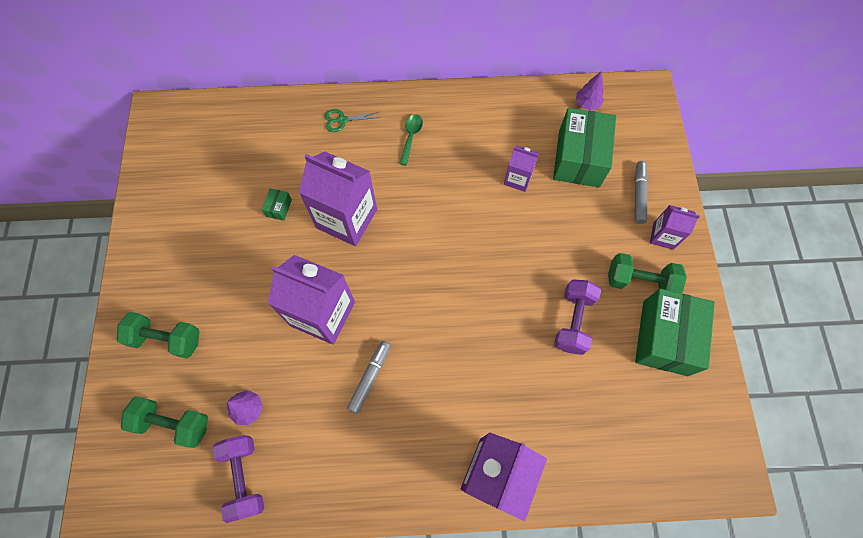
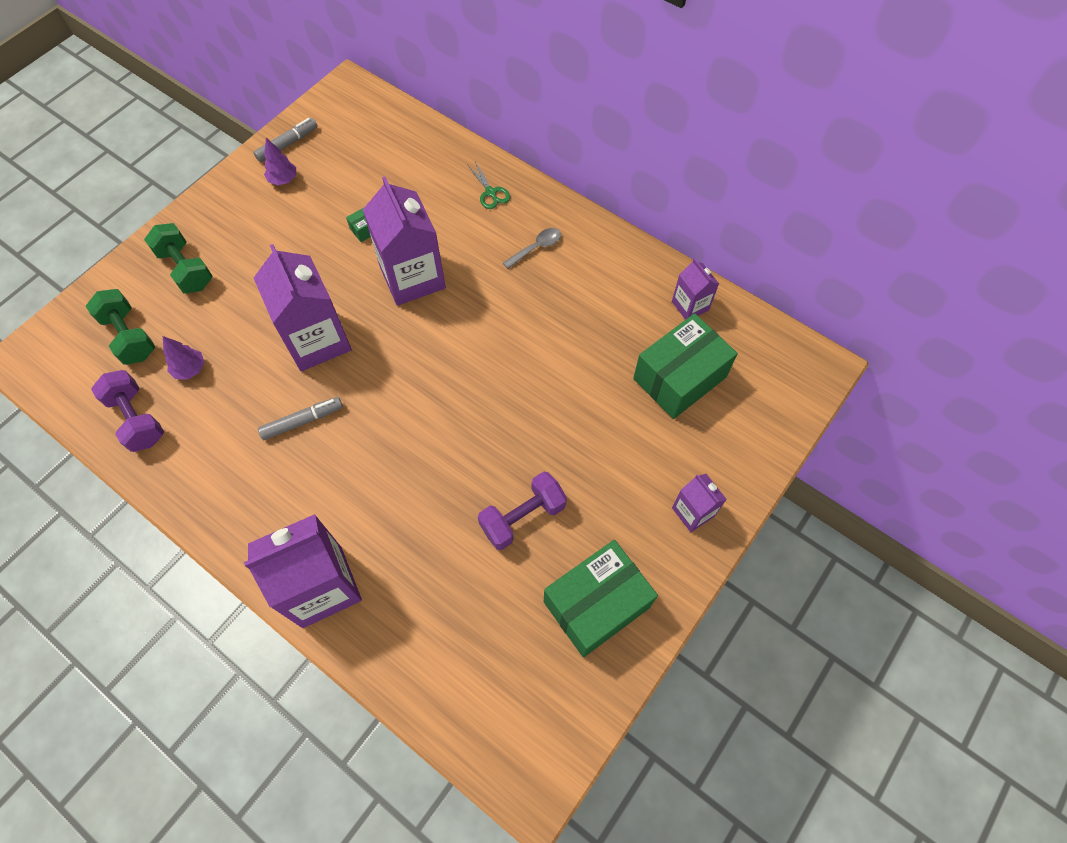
camera: 40 degrees right, 5 degrees down
(244, 477) = (137, 419): purple dumbbell -> purple dumbbell turned 60 degrees counterclockwise
(342, 120) = (490, 192): green scissors -> green scissors turned 150 degrees counterclockwise
(411, 137) = (536, 248): green spoon -> grey spoon
(517, 179) = (599, 353): purple carton -> purple carton (690, 305)
(587, 104) = (740, 334): purple tree -> purple tree (283, 180)
(638, 194) = (707, 455): grey marker -> grey marker (287, 144)
(640, 281) = (625, 534): green dumbbell -> none

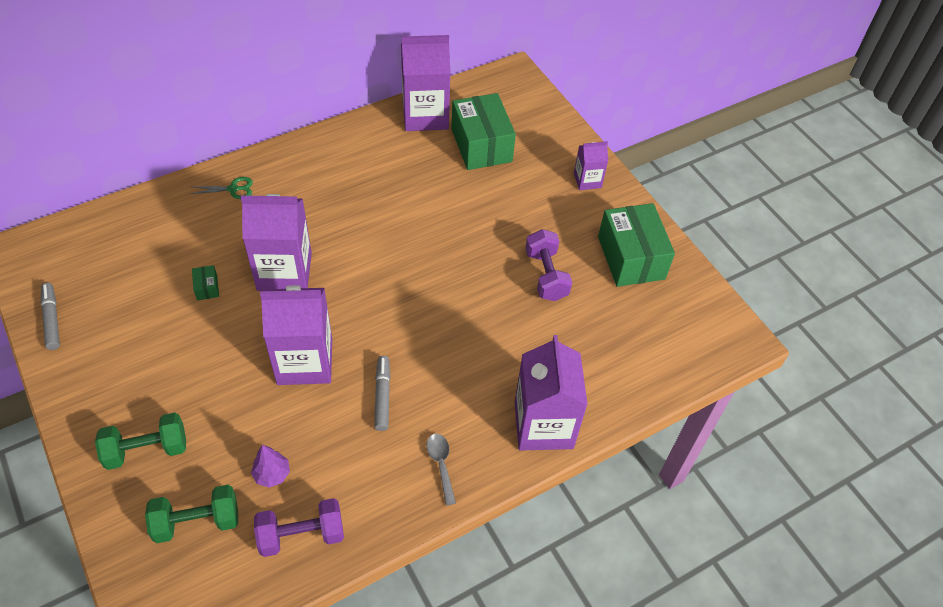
camera: 70 degrees left, 10 degrees down
(283, 180) = (96, 336): purple tree -> none
(536, 248) = (312, 181): grey spoon -> grey spoon (441, 465)
(690, 305) = (425, 115): purple carton -> purple carton, size x1.93

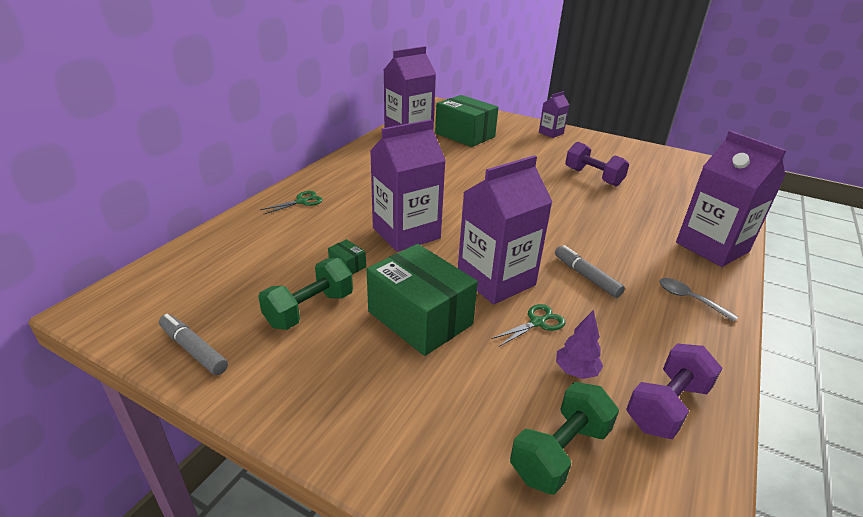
camera: 30 degrees left, 20 degrees down
(147, 450) = (428, 414): green dumbbell -> green dumbbell (310, 310)
(291, 419) = (537, 322): none -> green scissors
(631, 258) = (626, 155): green box -> green box (420, 318)

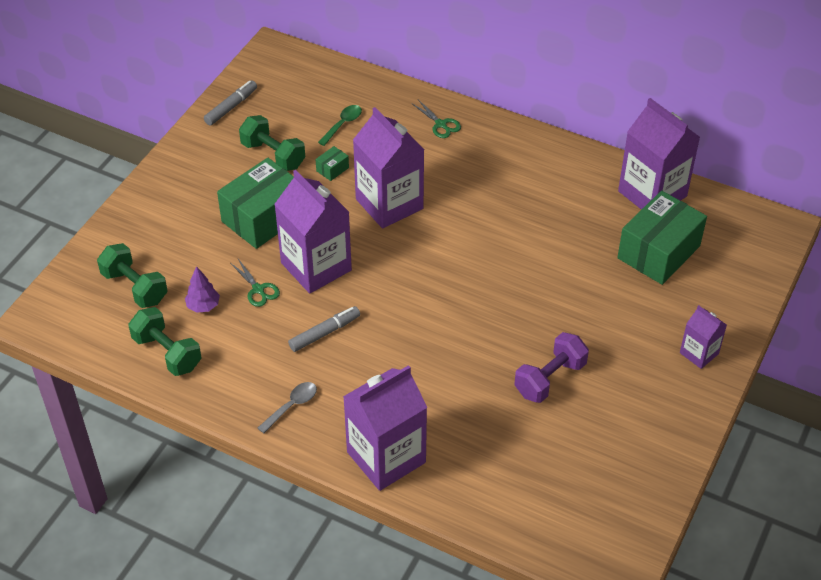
camera: 90 degrees right, 15 degrees up
(275, 256) = (343, 124): none -> green spoon
(666, 406) = (167, 353): purple dumbbell -> green dumbbell

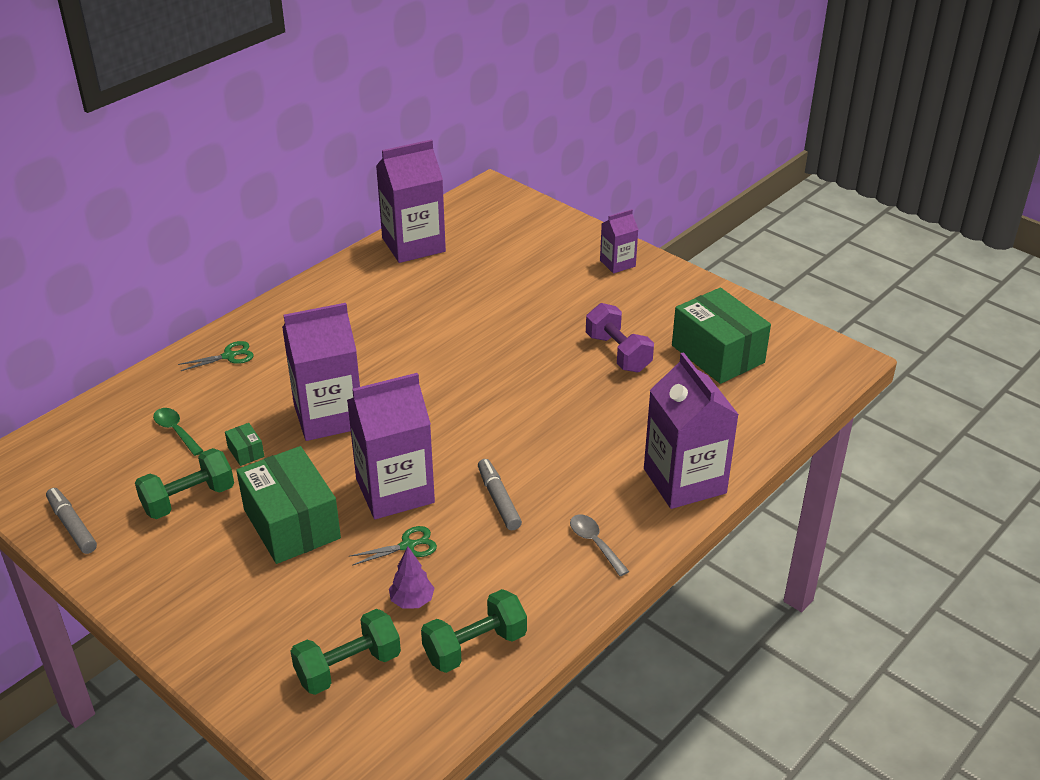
camera: 75 degrees left, 10 degrees down
(658, 252) = (489, 257): green box -> green box (717, 354)

